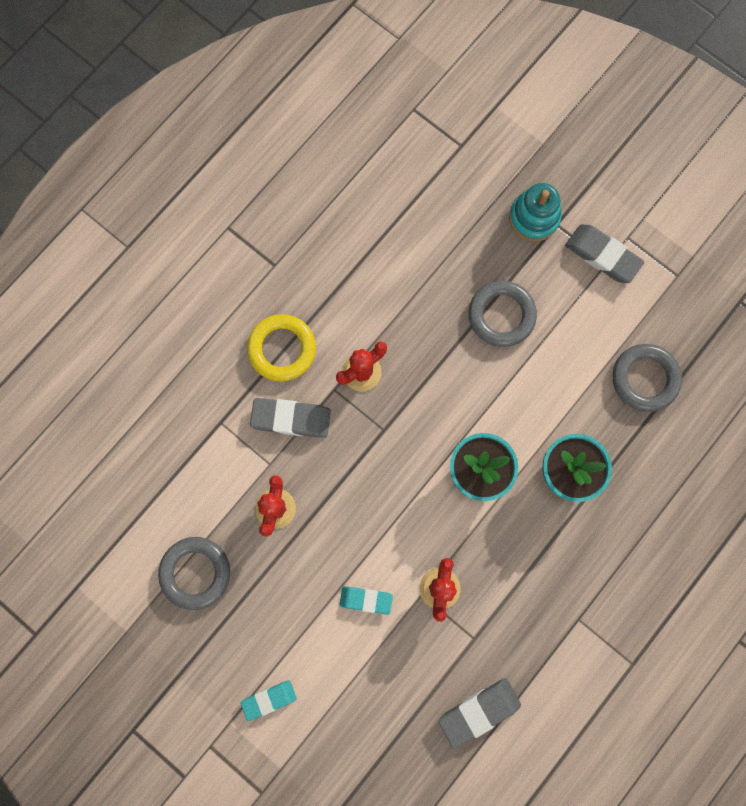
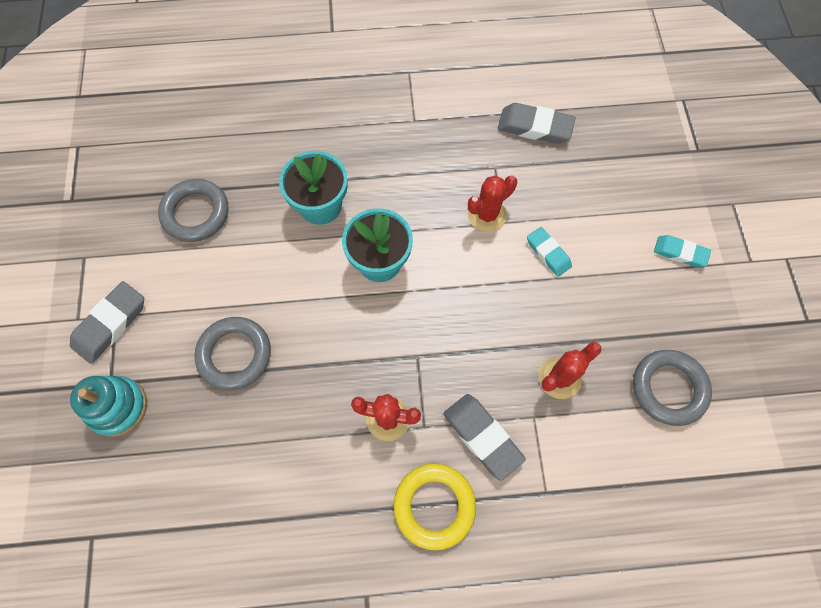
camera: 135 degrees left, 10 degrees down
(602, 255) = (110, 324): grey eraser -> grey eraser turned 45 degrees clockwise

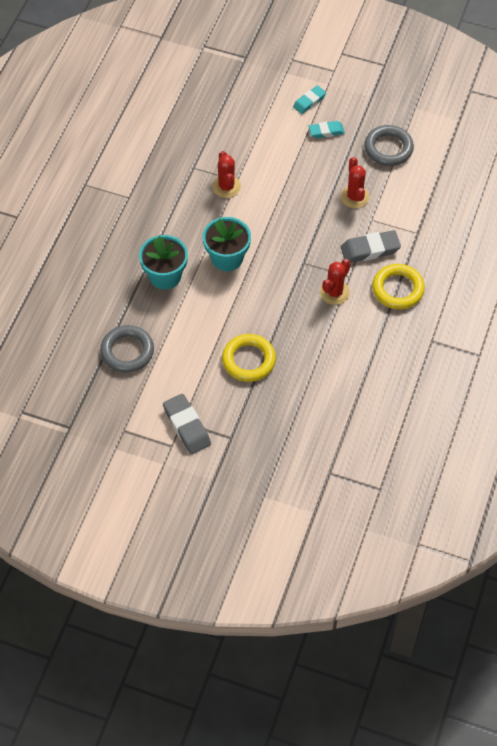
camera: 65 degrees left, 10 degrees down
(118, 407) = (250, 437): turquoise stacking toy -> none
(235, 354) = (248, 360): grey ring -> yellow ring
(534, 127) = (176, 133): grey eraser -> none
(548, 253) = (272, 167): turquoise eraser -> turquoise eraser (326, 131)

